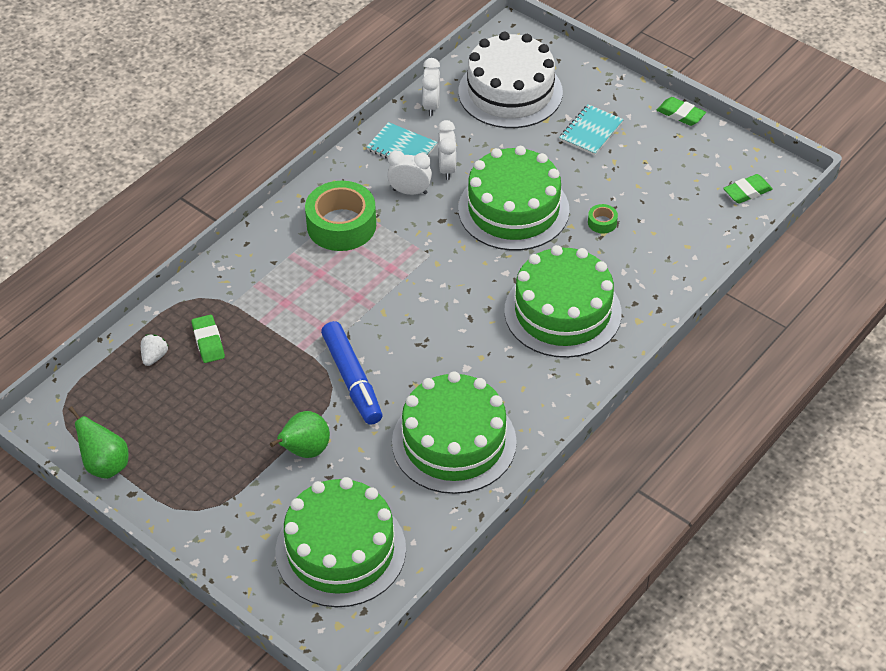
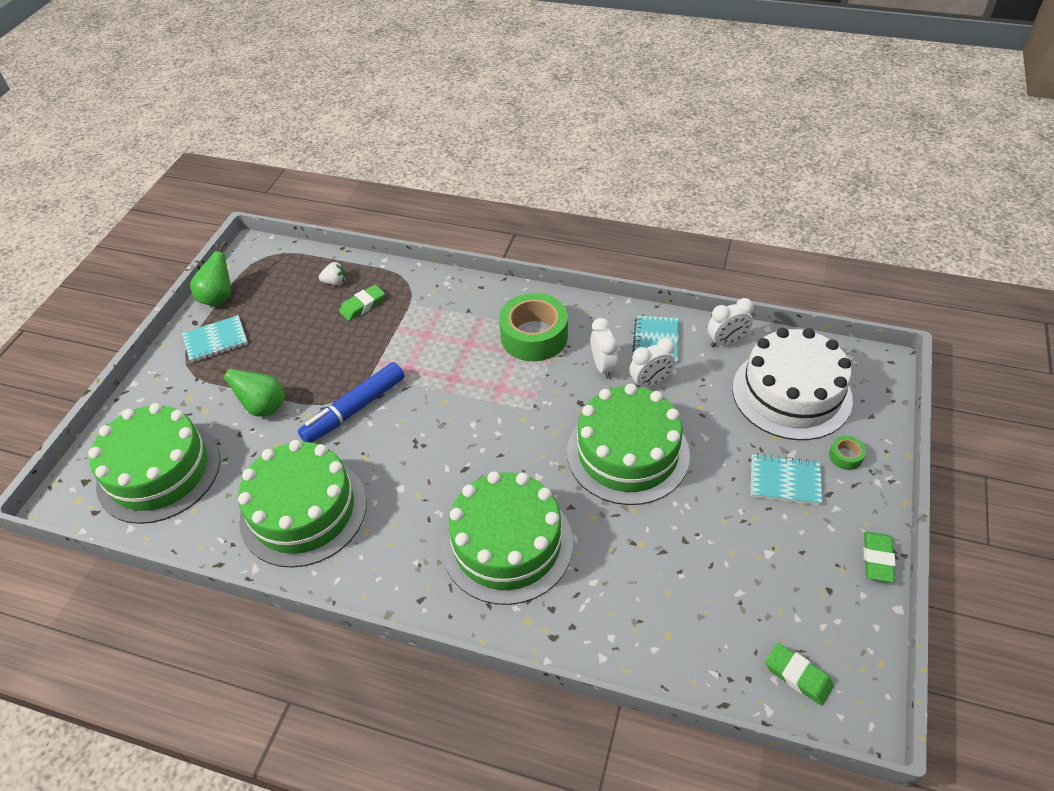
camera: 70 degrees right, 0 degrees up
(176, 477) = (216, 341): none -> turquoise notebook
(602, 222) = (654, 537): green tape -> green tape (845, 456)

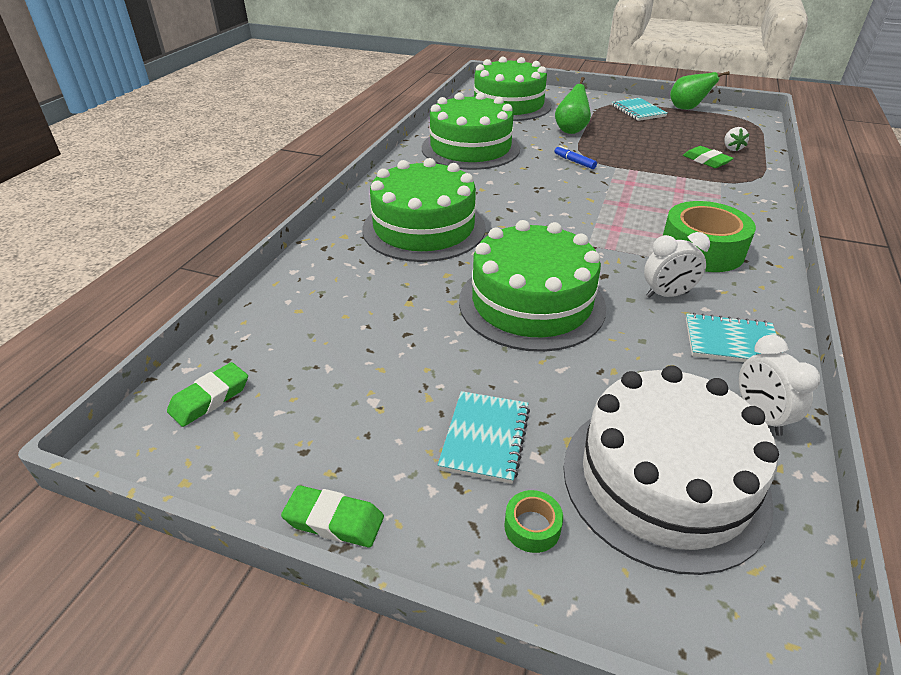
camera: 90 degrees right, 10 degrees down
(354, 409) = (574, 162): blue marker -> blue marker, size x0.46
(650, 382) = (649, 330): white clock -> none

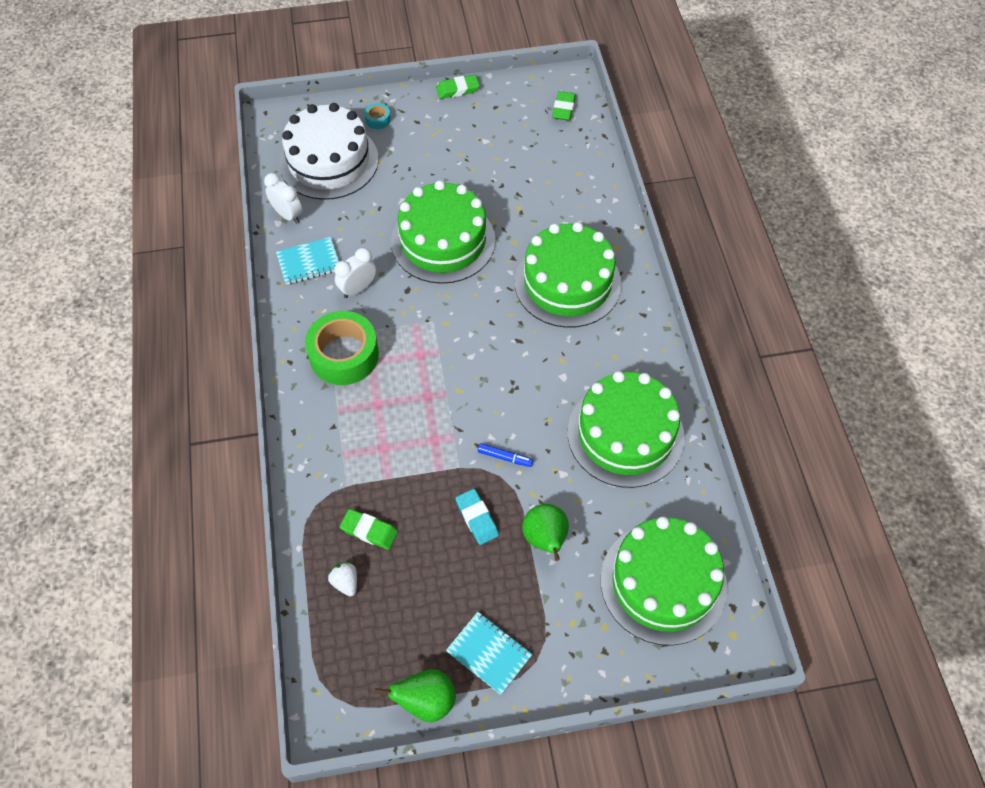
camera: 150 degrees right, 20 degrees up
(485, 438) = (418, 146): turquoise notebook -> none
(532, 527) = (378, 120): green tape -> turquoise tape
(616, 147) = (477, 518): none -> turquoise eraser

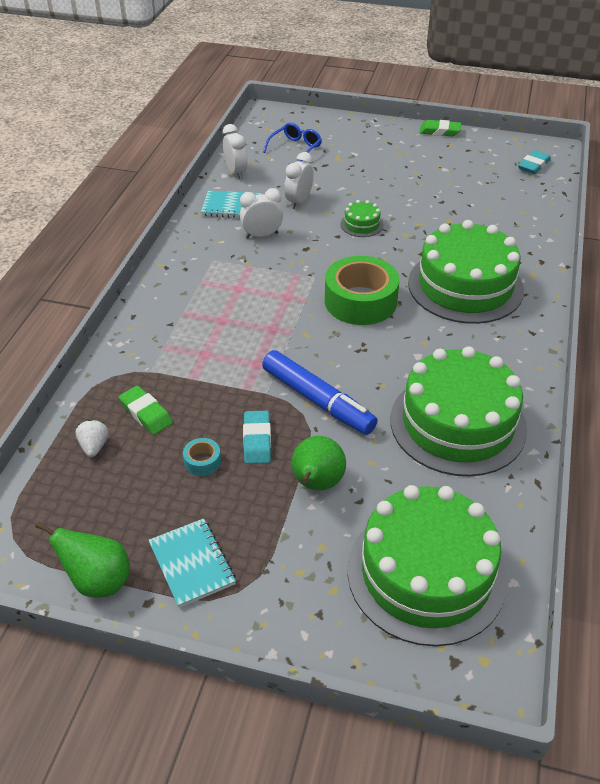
camera: 25 degrees right, 15 degrees down
(329, 161) = (295, 148): white cake -> blue glasses
(344, 355) = (217, 276): green tape -> green tape (360, 301)
(370, 232) = (299, 202): none -> white clock
(378, 120) = (355, 133): turquoise tape -> turquoise tape (202, 461)
(443, 241) = (361, 224): green cake -> green cake, size x0.41
(505, 457) = (317, 400): blue marker -> blue marker, size x2.19
(563, 108) = (533, 166): green eraser -> turquoise eraser

